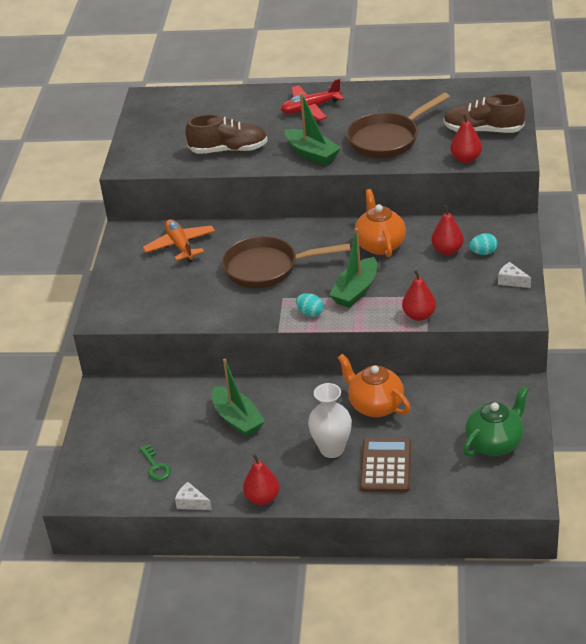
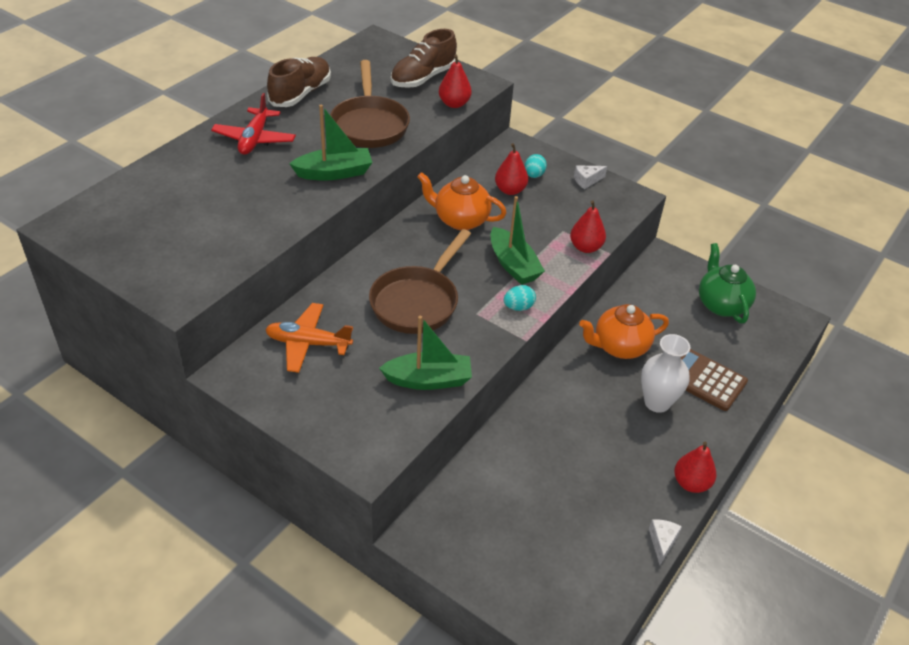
camera: 65 degrees left, 5 degrees up
(156, 466) = (584, 547): green key -> none
(192, 503) = (662, 542): white cheese -> white cheese turned 135 degrees clockwise
(229, 150) = (254, 217): brown shoe -> brown shoe (301, 94)
(237, 419) = (562, 447): green boat -> green boat (428, 380)

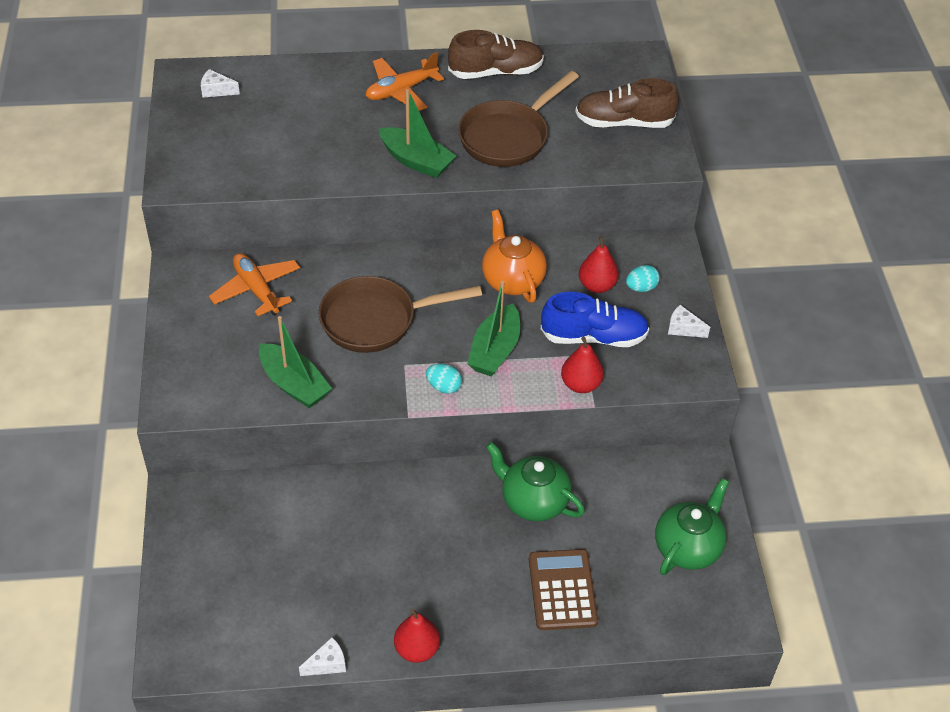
camera: 50 degrees right, 5 degrees up
(110, 219) = (216, 90): none -> white cheese
(254, 139) = (401, 91): red plane -> orange plane
(454, 104) = (611, 165): red pear -> none
(552, 218) = (594, 337): none -> blue shoe
(619, 347) = (533, 501): orange teapot -> green teapot
(657, 402) = (491, 569): white vase -> none

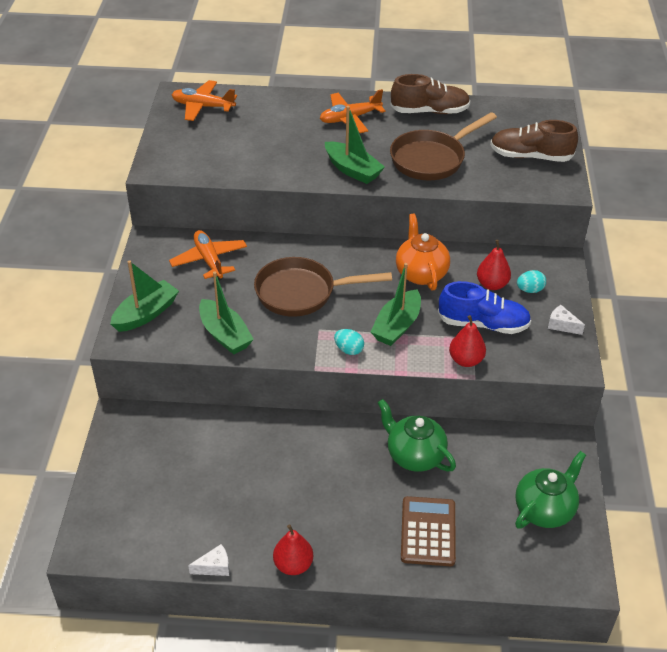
camera: 10 degrees right, 5 degrees down
(193, 368) = (146, 314): none -> green boat
(216, 90) = (203, 107): white cheese -> orange plane

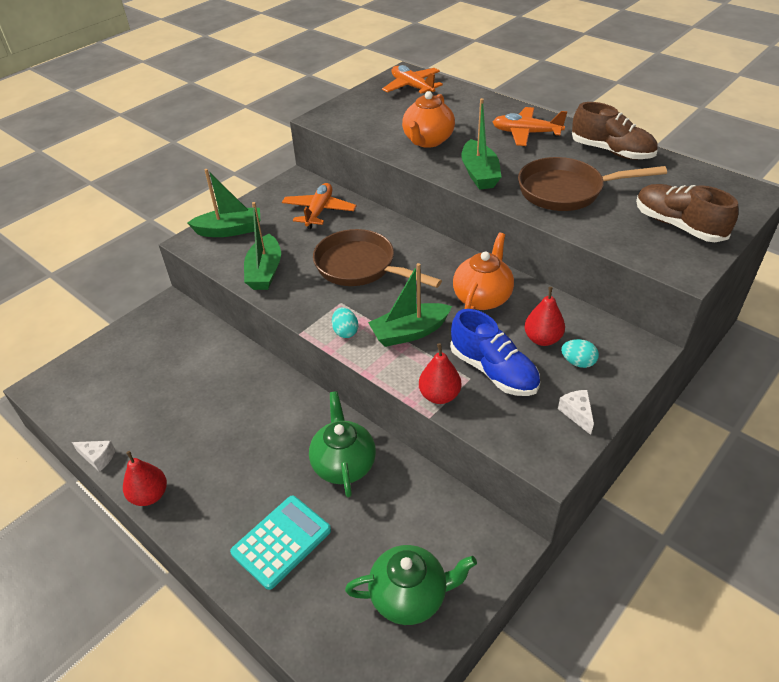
camera: 40 degrees right, 0 degrees up
(277, 156) = (427, 141): none -> orange teapot
(428, 531) = (281, 541): brown calculator -> turquoise calculator

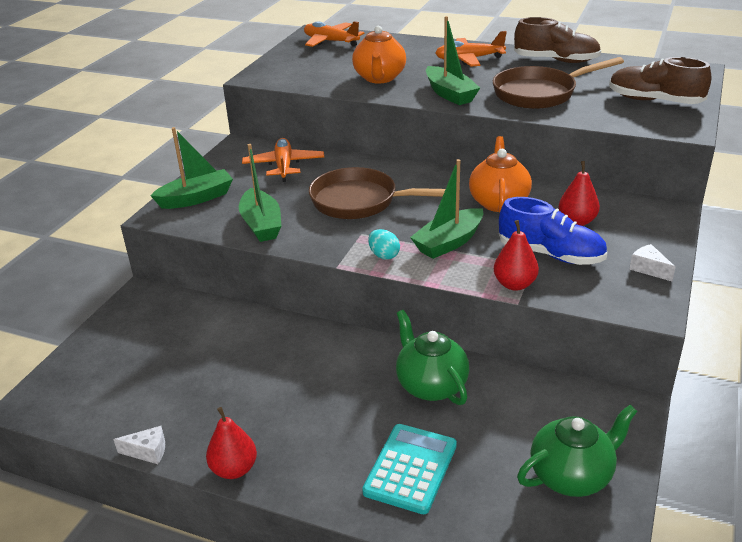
camera: 20 degrees left, 10 degrees down
(578, 362) = (621, 232): turquoise egg -> none

